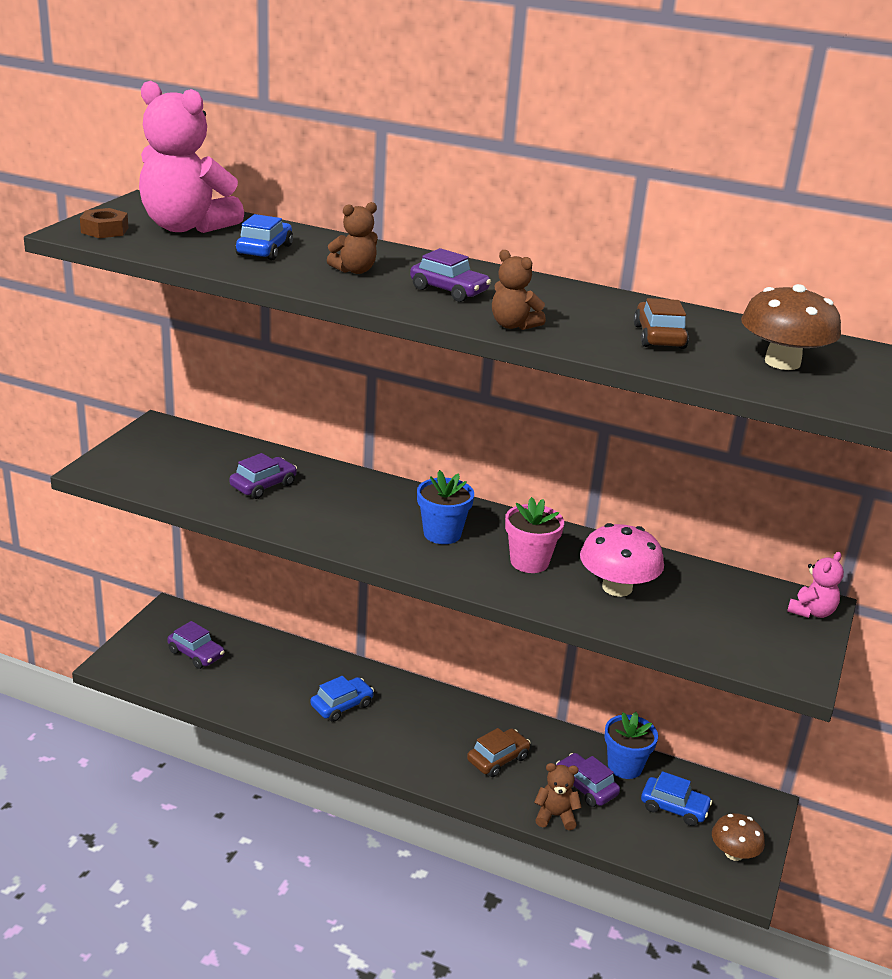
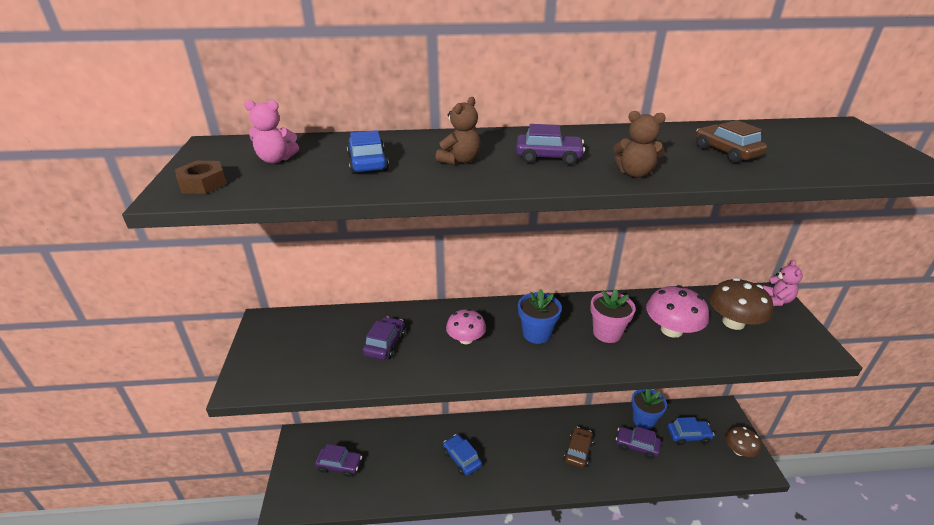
camera: 25 degrees left, 5 degrees up
(186, 227) = (276, 159): pink teddy bear -> pink teddy bear, size x0.47
(342, 705) = (462, 458): blue car -> blue car turned 60 degrees counterclockwise
(355, 511) = (466, 339): none -> pink mushroom
(555, 816) = (638, 476): brown teddy bear -> none
(782, 362) = (817, 148): brown mushroom -> brown mushroom (733, 322)

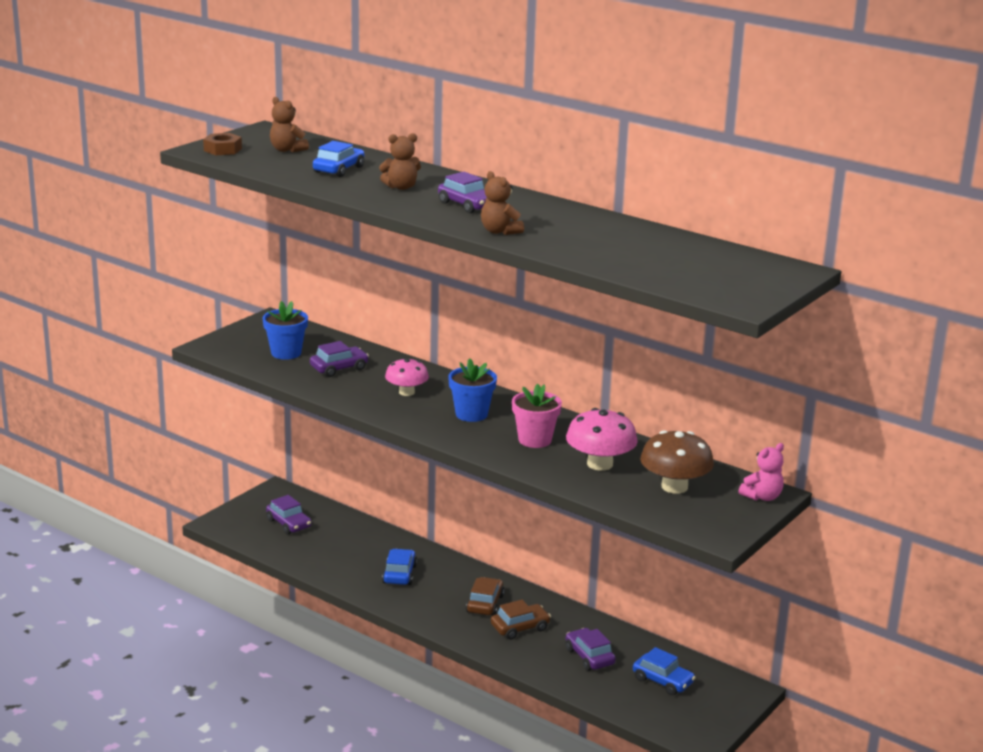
camera: 40 degrees right, 10 degrees down
(276, 159) = (287, 150): pink teddy bear -> brown teddy bear
(643, 420) = (632, 647): blue flower pot -> blue flower pot (286, 353)
(726, 152) = (613, 246): brown car -> brown car (485, 604)
(739, 450) = (700, 719): brown mushroom -> none

